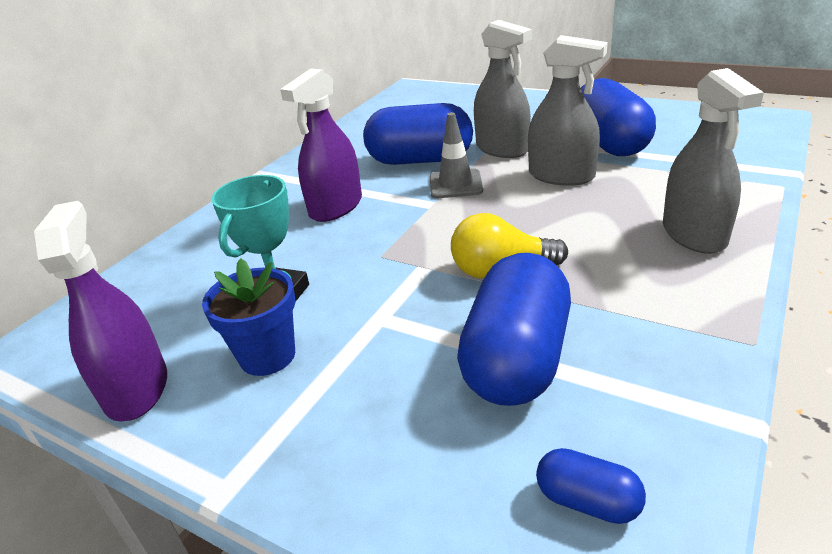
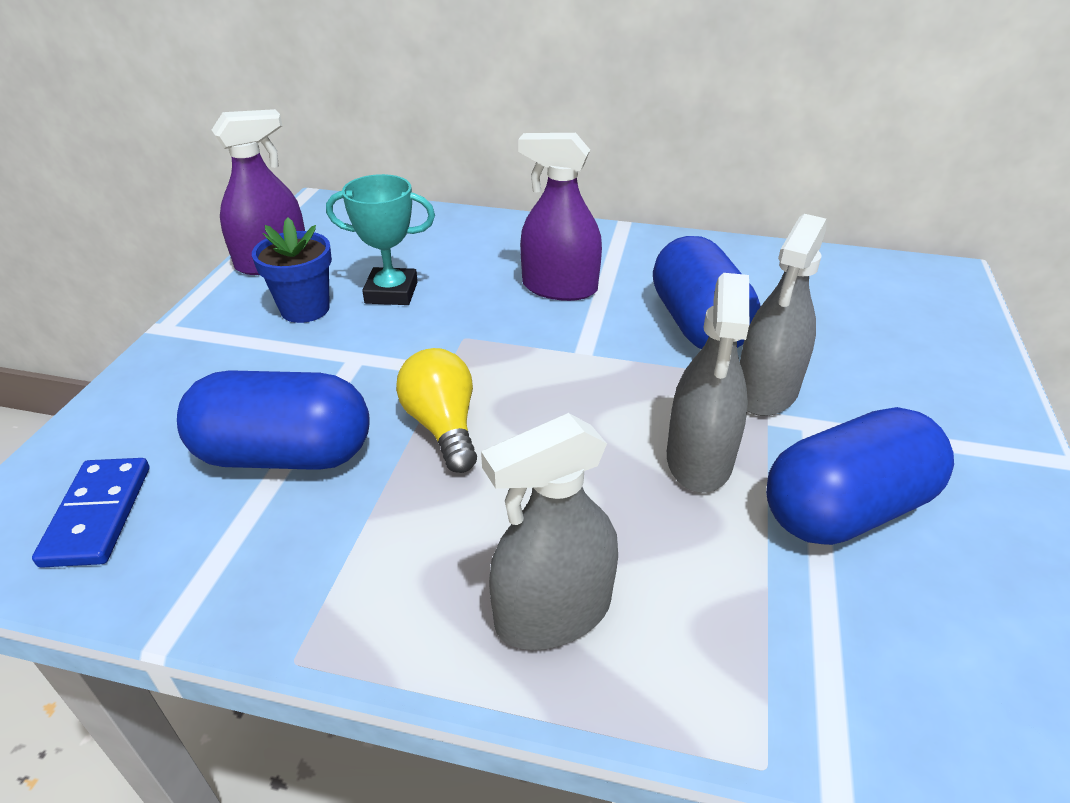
camera: 70 degrees right, 5 degrees up
(455, 184) = (640, 364): grey traffic cone -> none
(587, 501) = (98, 515): blue capsule -> blue domino

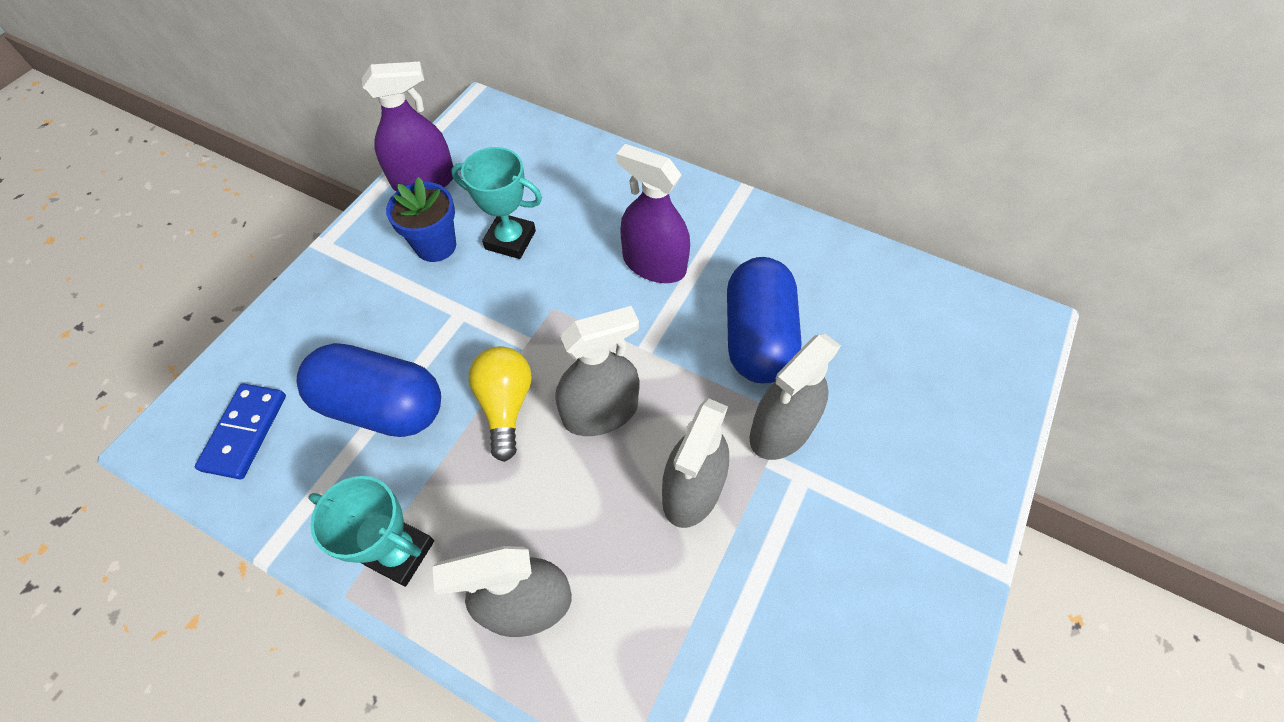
camera: 15 degrees right, 20 degrees up
(358, 595) = (399, 552): none -> turquoise trophy
(559, 412) = (600, 412): none -> grey spray bottle
(845, 509) = (786, 571): blue capsule -> none

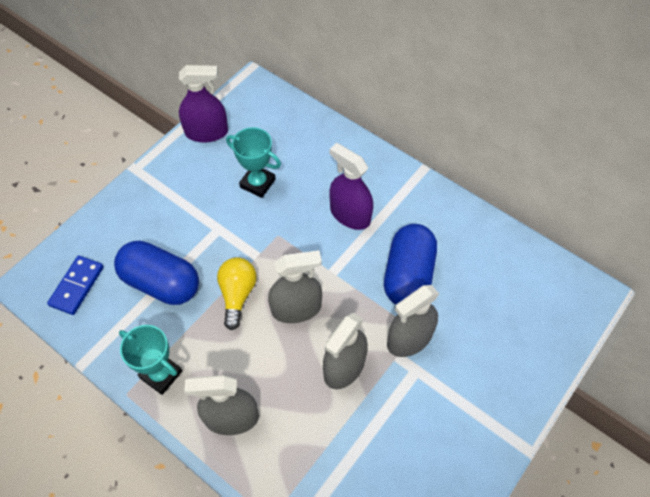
camera: 10 degrees right, 0 degrees up
(436, 246) = (208, 180): blue flower pot -> none

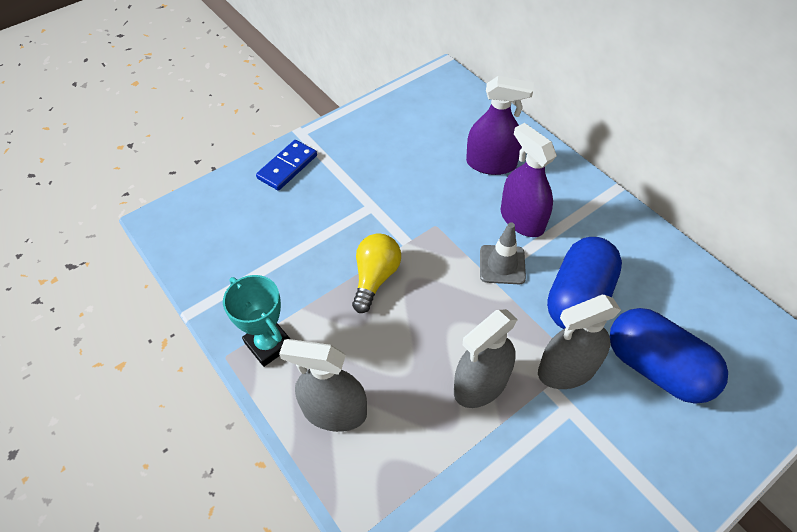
camera: 15 degrees right, 5 degrees down
(77, 286) = (207, 234): blue domino -> blue domino (287, 167)
(161, 283) = (296, 248): blue capsule -> blue capsule (656, 368)
(206, 132) = (383, 111): purple spray bottle -> purple spray bottle (491, 164)
(257, 183) = (425, 169): turquoise trophy -> none
(296, 308) = (438, 306): grey spray bottle -> none
(341, 259) = (502, 265): none -> grey traffic cone

